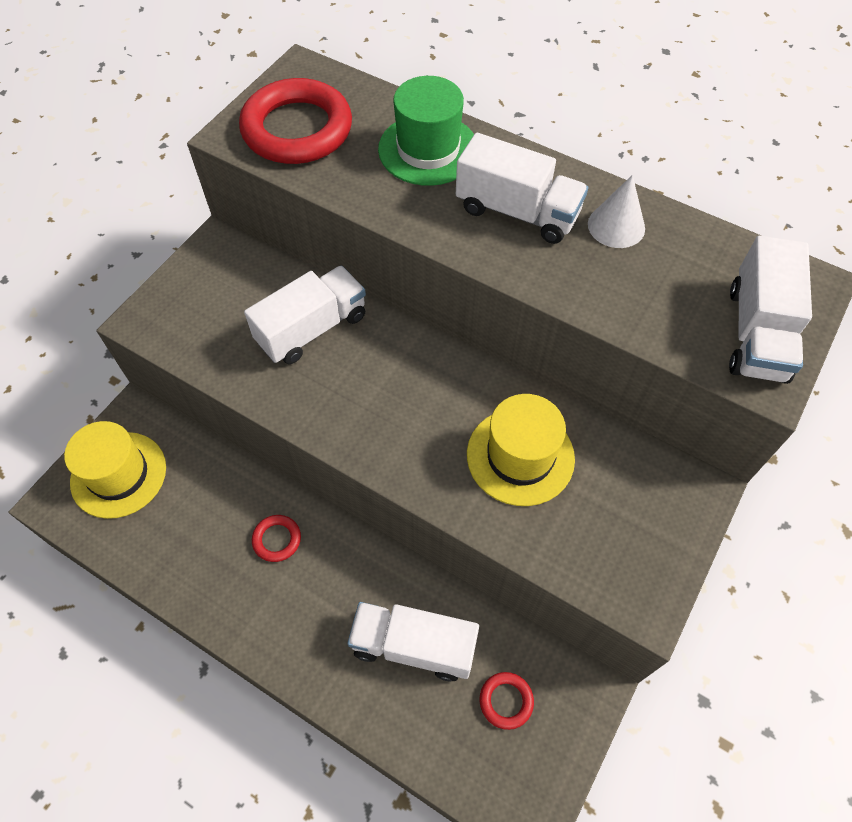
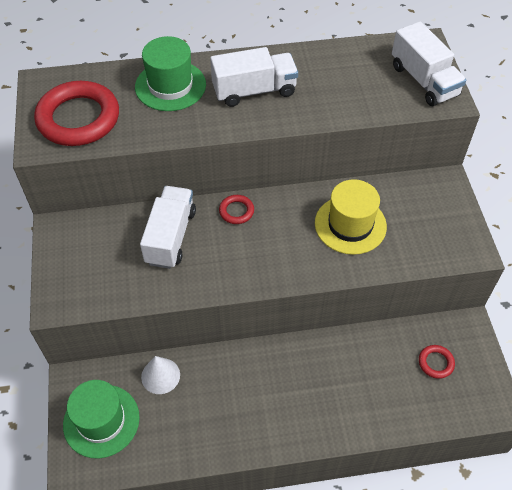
camera: 40 degrees left, 5 degrees down
(118, 474) = (101, 421): yellow hat -> green hat
(277, 539) = (239, 380): red ring -> red ring (236, 211)
(413, 646) = (367, 374): white truck -> none
(616, 226) = (311, 68): white cone -> white cone (160, 375)

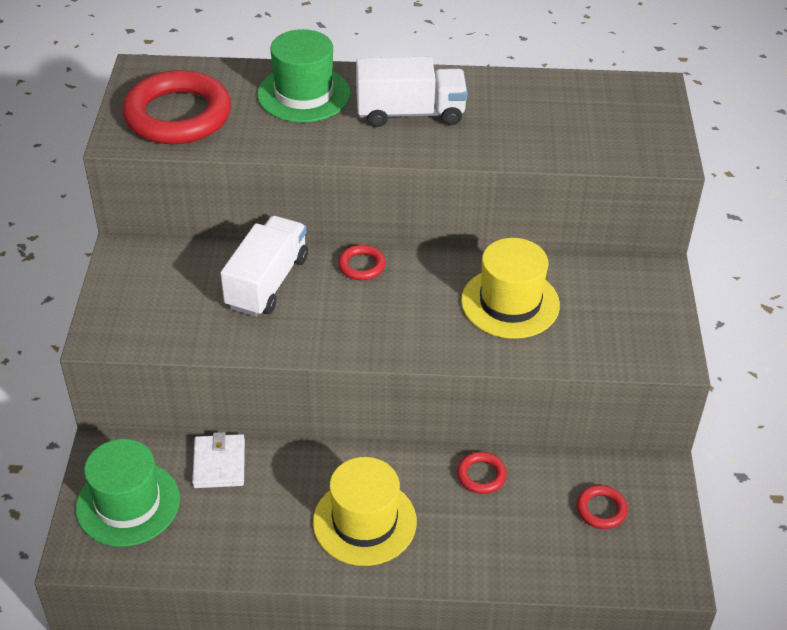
camera: 10 degrees right, 10 degrees down
(160, 375) = (219, 464): white cone -> white wallet
(275, 403) = (364, 522): none -> yellow hat
(348, 351) = (481, 475): none -> red ring
(424, 81) = (640, 130): white truck -> none

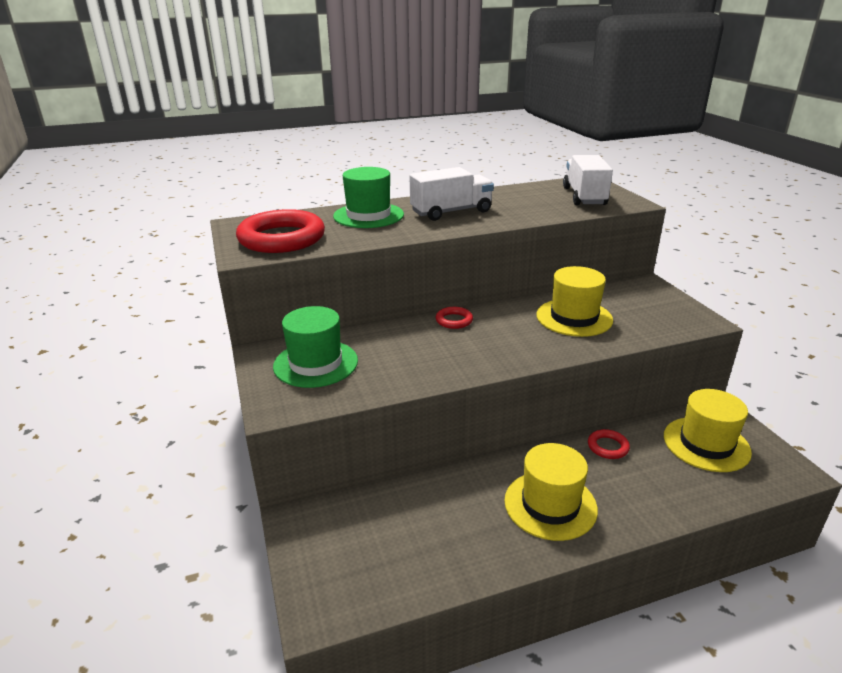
camera: 20 degrees left, 15 degrees down
(128, 503) = (341, 554): green hat -> green hat (315, 363)
(219, 464) = (403, 498): white wallet -> none
(267, 282) = (391, 344): white truck -> white truck (584, 196)
(601, 509) = (706, 444): red ring -> yellow hat

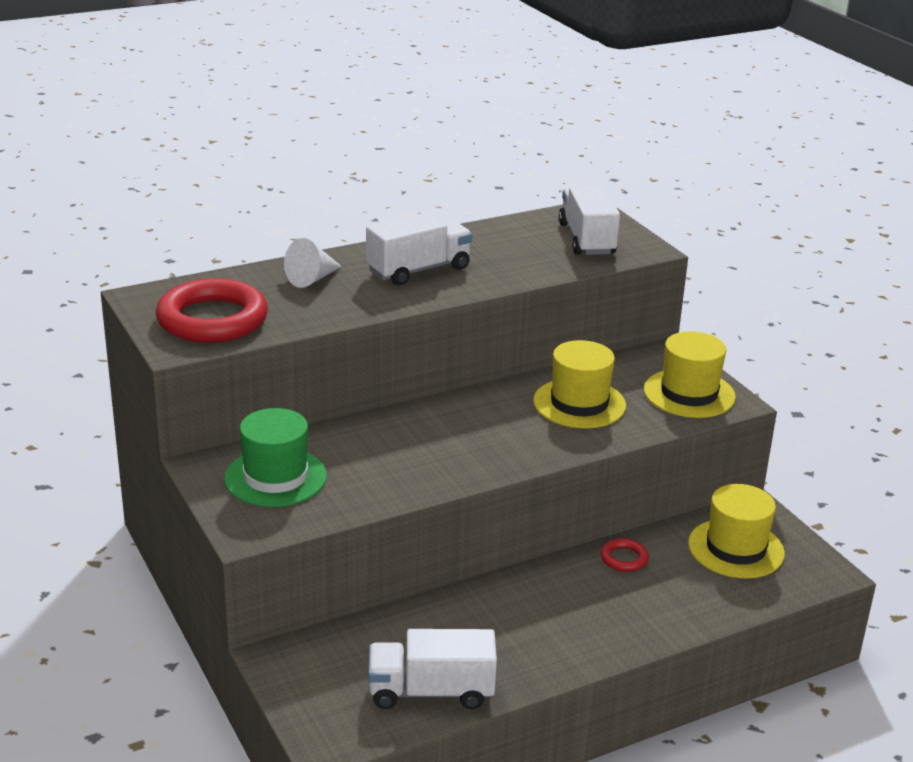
camera: 10 degrees left, 0 degrees up
(368, 215) = (312, 279): green hat -> white cone
(425, 565) = (431, 692): none -> white truck
(454, 320) = (432, 414): red ring -> none
(550, 505) = (560, 624): yellow hat -> yellow hat (689, 394)

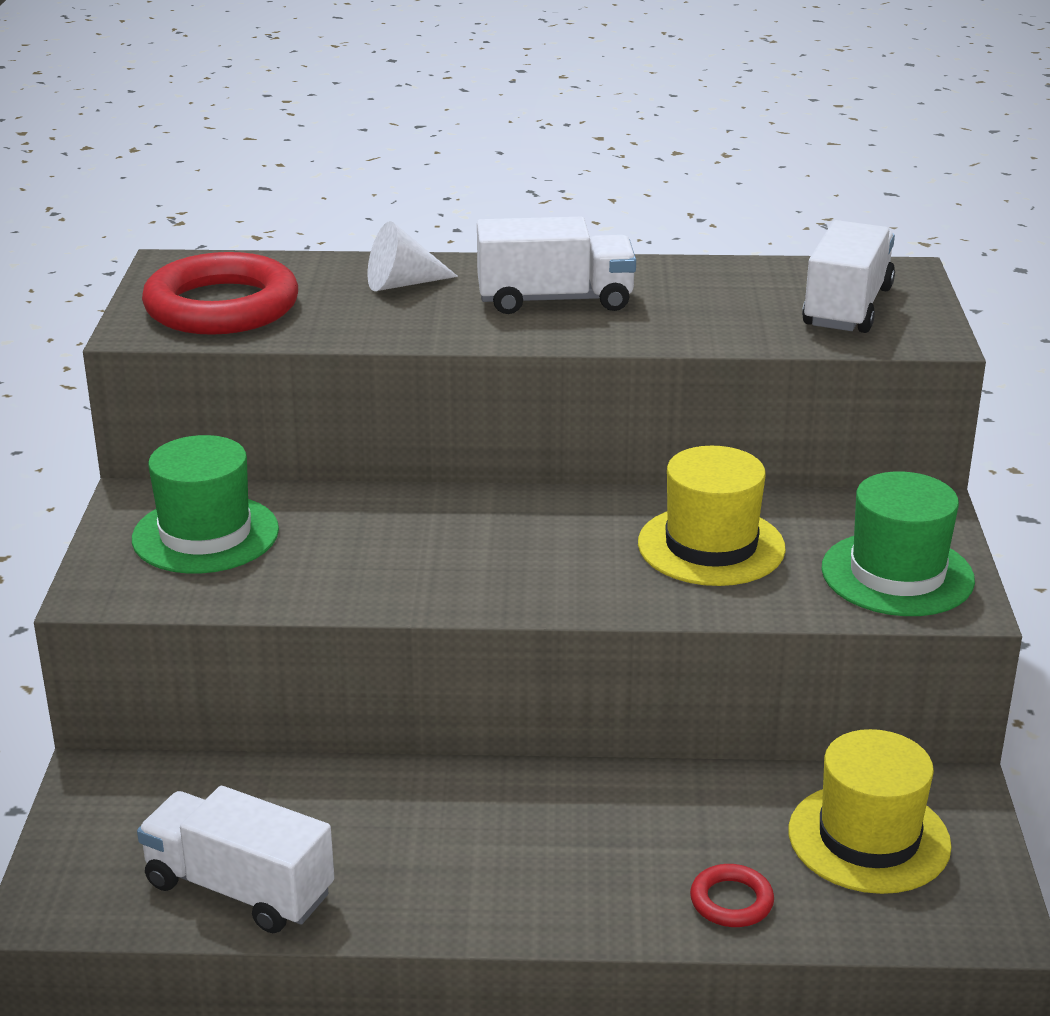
camera: 30 degrees right, 0 degrees up
(624, 558) = (679, 798): red ring -> red ring (731, 901)
(689, 394) = (897, 574): yellow hat -> green hat

